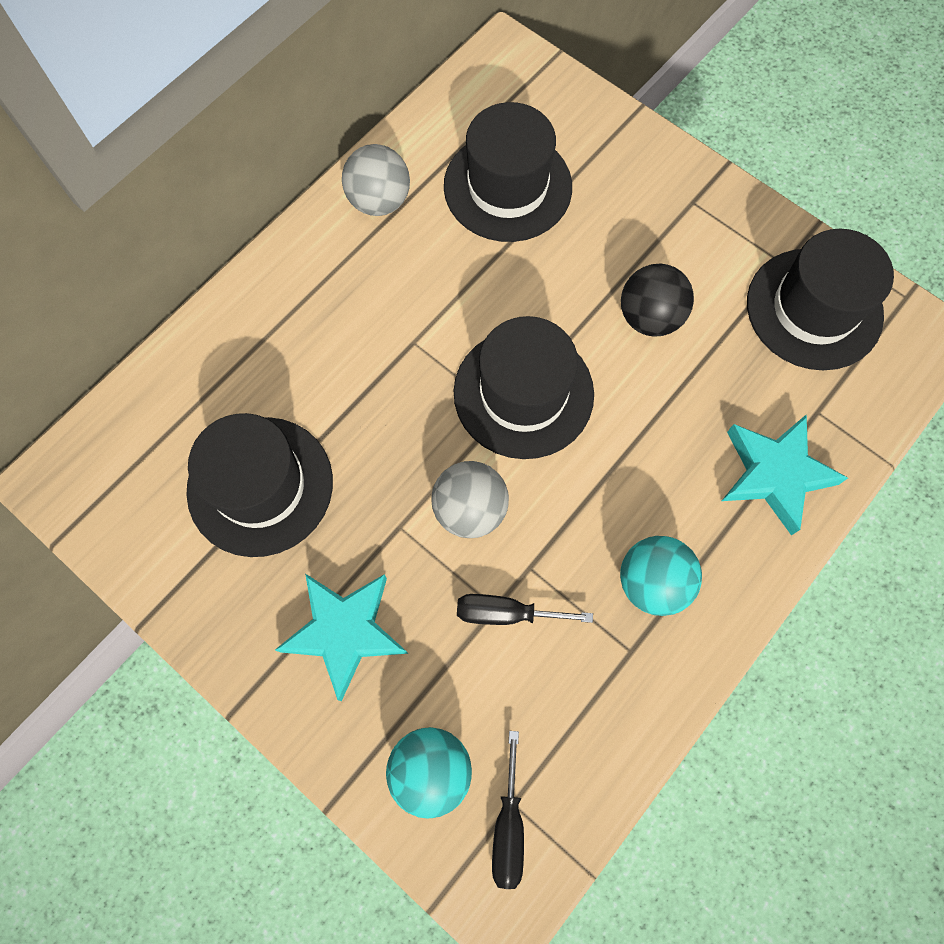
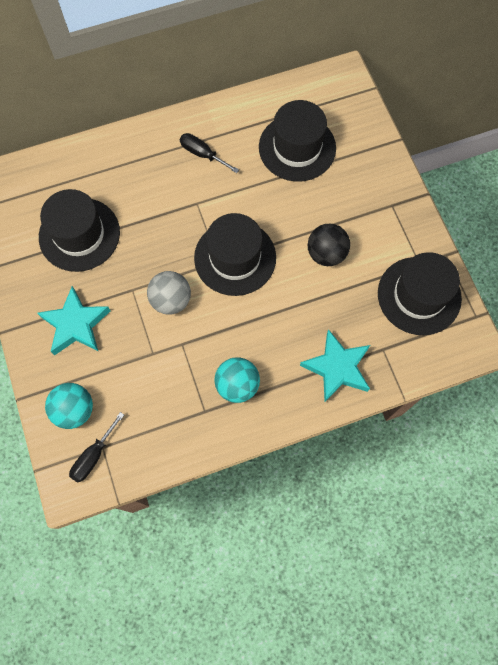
camera: 30 degrees right, 0 degrees up
(379, 201) = (225, 122): grey ball -> none
(506, 613) = (156, 359): black screwdriver -> black screwdriver (202, 154)

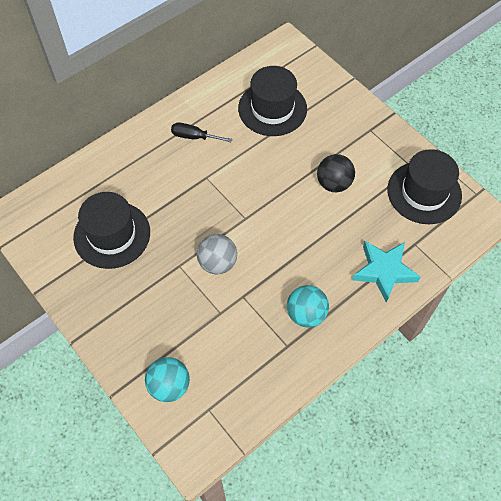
camera: 20 degrees left, 10 degrees down
(75, 324) = (140, 312): turquoise star -> none
(93, 456) = (203, 420): black screwdriver -> none
(235, 258) = (258, 211): black hat -> none

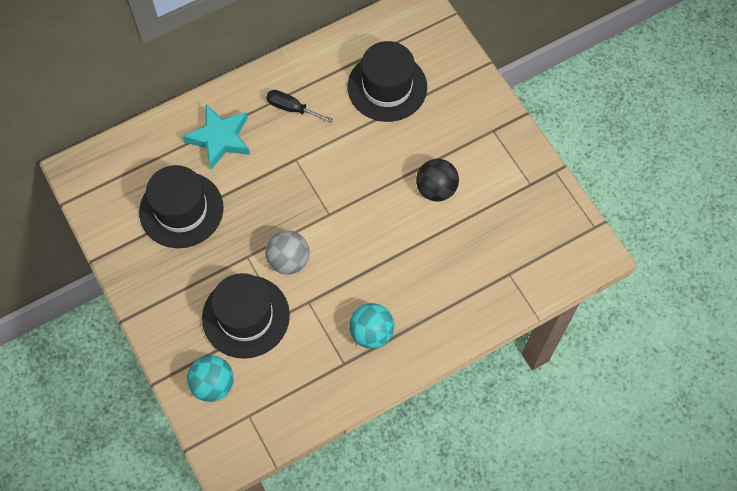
camera: 10 degrees right, 5 degrees up
(384, 271) = (467, 299): turquoise star -> turquoise star (220, 139)
(424, 192) = (535, 216): black hat -> black hat (246, 316)

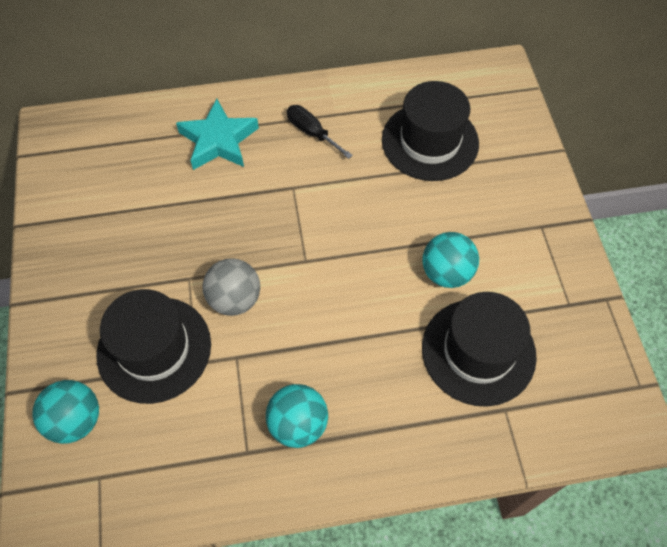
camera: 20 degrees right, 5 degrees down
(181, 210) = (140, 202): black hat -> black hat (478, 351)
(436, 189) = (446, 273): black ball -> turquoise ball

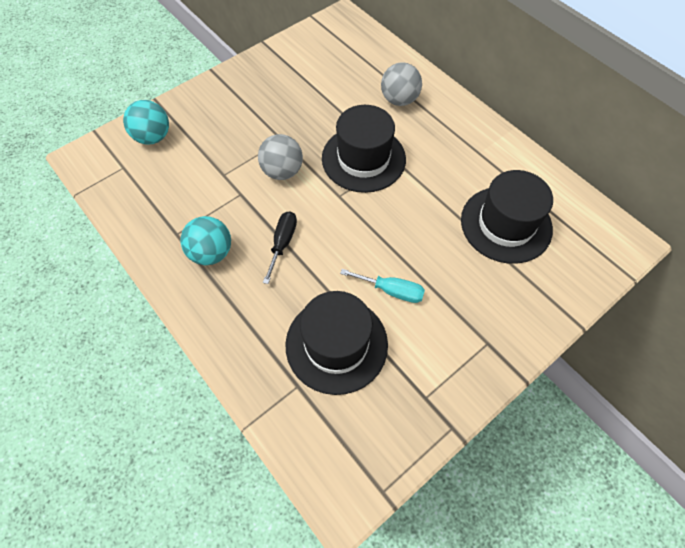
camera: 60 degrees right, 0 degrees up
(154, 349) = (220, 149): black hat -> black hat (363, 158)
(218, 140) = (399, 100): turquoise star -> grey ball
(312, 132) = (450, 147): black screwdriver -> black screwdriver (282, 243)
(446, 273) = (391, 290): turquoise ball -> turquoise screwdriver

